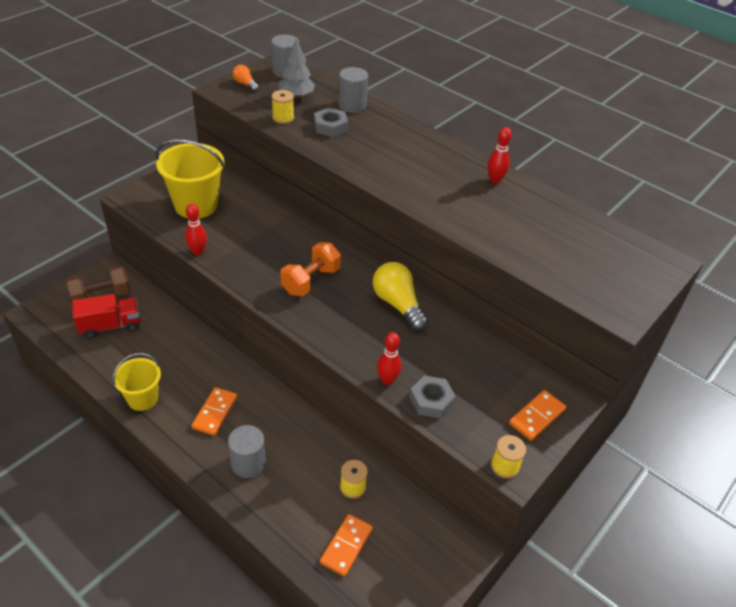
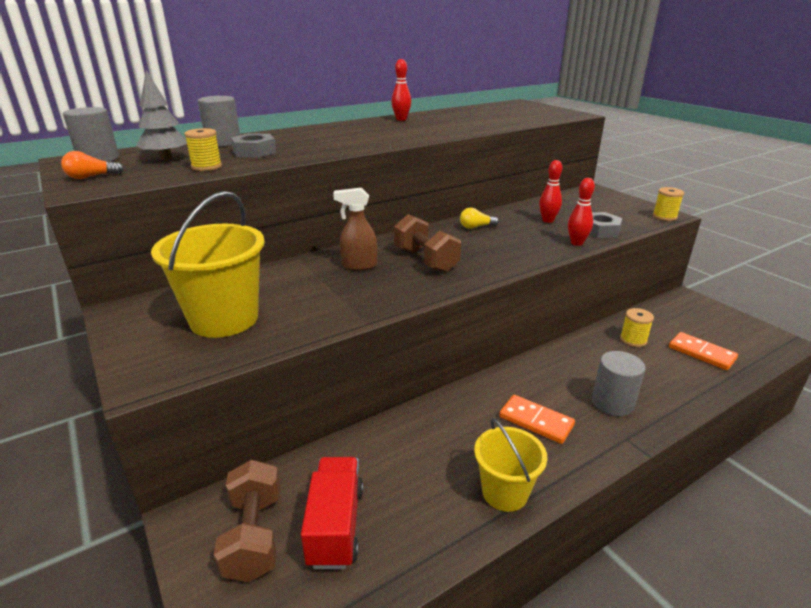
camera: 70 degrees left, 15 degrees down
(198, 251) = (331, 325): red bowling pin -> red bowling pin (547, 220)
(288, 246) = (358, 266): none -> brown spray bottle
(311, 281) = (425, 260): orange dumbbell -> brown dumbbell
(398, 304) = (476, 227): yellow light bulb -> yellow light bulb, size x0.52
(536, 416) = (611, 201): orange domino -> none

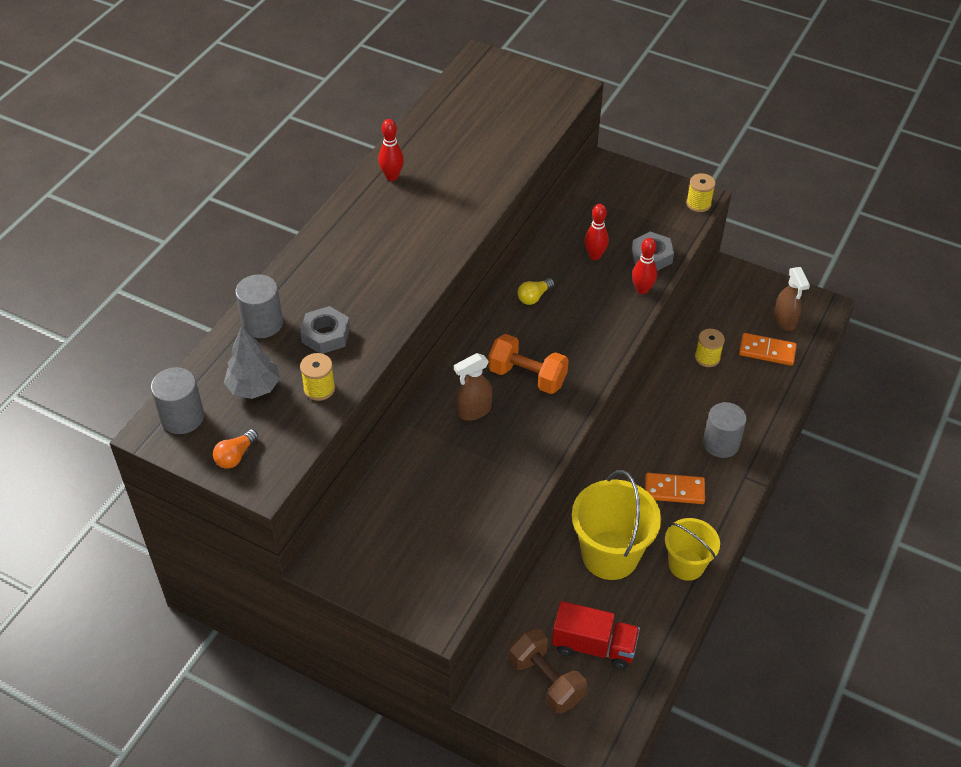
camera: 30 degrees left, 20 degrees up
(224, 319) = (426, 533): yellow bucket -> yellow bucket (610, 555)
(336, 526) = (593, 646): red truck -> red truck turned 135 degrees clockwise
(425, 260) = (527, 376): brown dumbbell -> orange dumbbell
(731, 339) = (785, 321): none -> brown spray bottle

